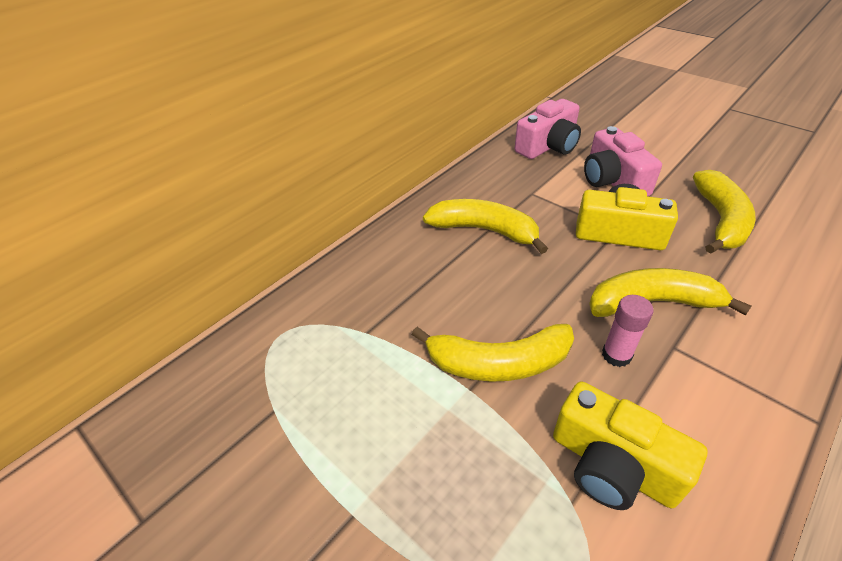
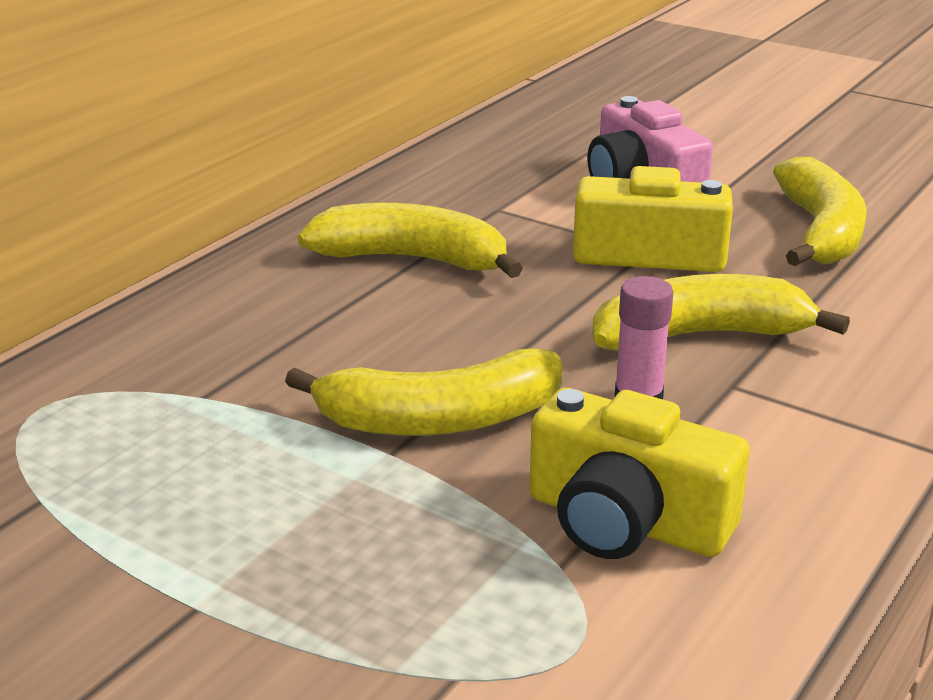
camera: 10 degrees left, 15 degrees down
(548, 146) = (528, 146): pink camera -> none

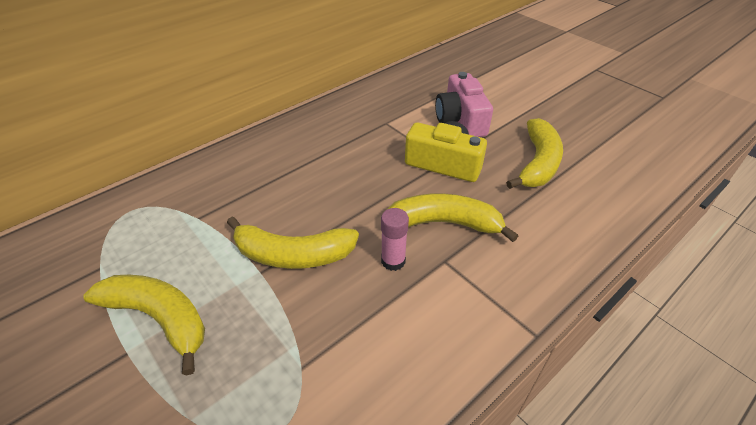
camera: 15 degrees right, 15 degrees up
(412, 259) = (331, 148): yellow banana -> yellow banana (159, 318)
(626, 521) = (347, 344): yellow camera -> none

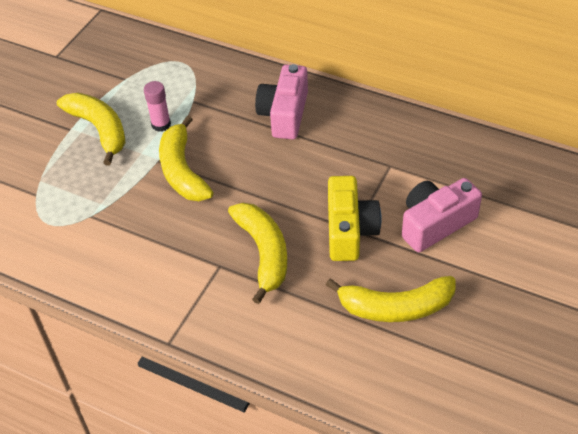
camera: 70 degrees right, 5 degrees up
(159, 318) = (99, 129): yellow banana -> yellow banana turned 45 degrees counterclockwise
(278, 161) = (284, 114): none -> pink camera
(393, 261) = (204, 232): pink glue stick -> pink glue stick (161, 124)

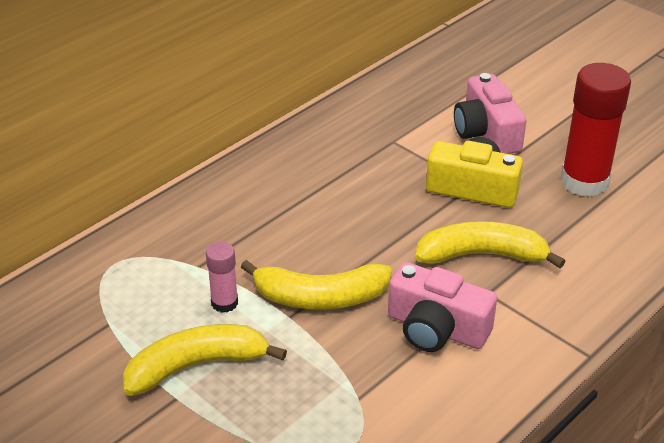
camera: 75 degrees left, 10 degrees down
(284, 114) = (271, 196): pink camera -> pink camera (436, 328)
(396, 307) = (584, 181): yellow banana -> red glue stick

